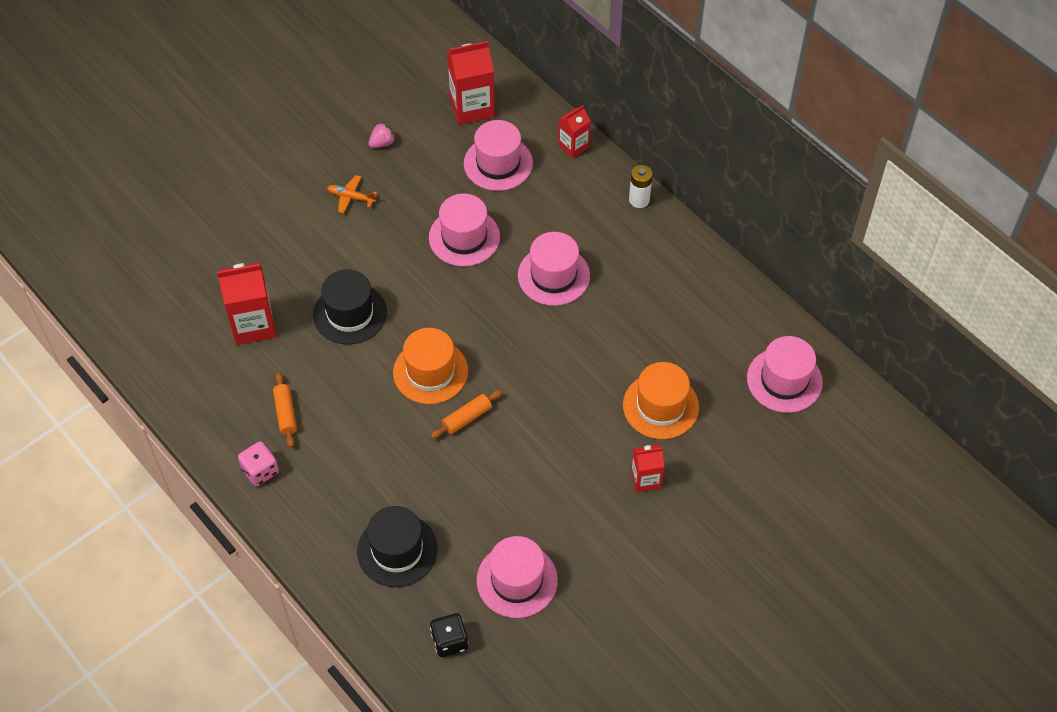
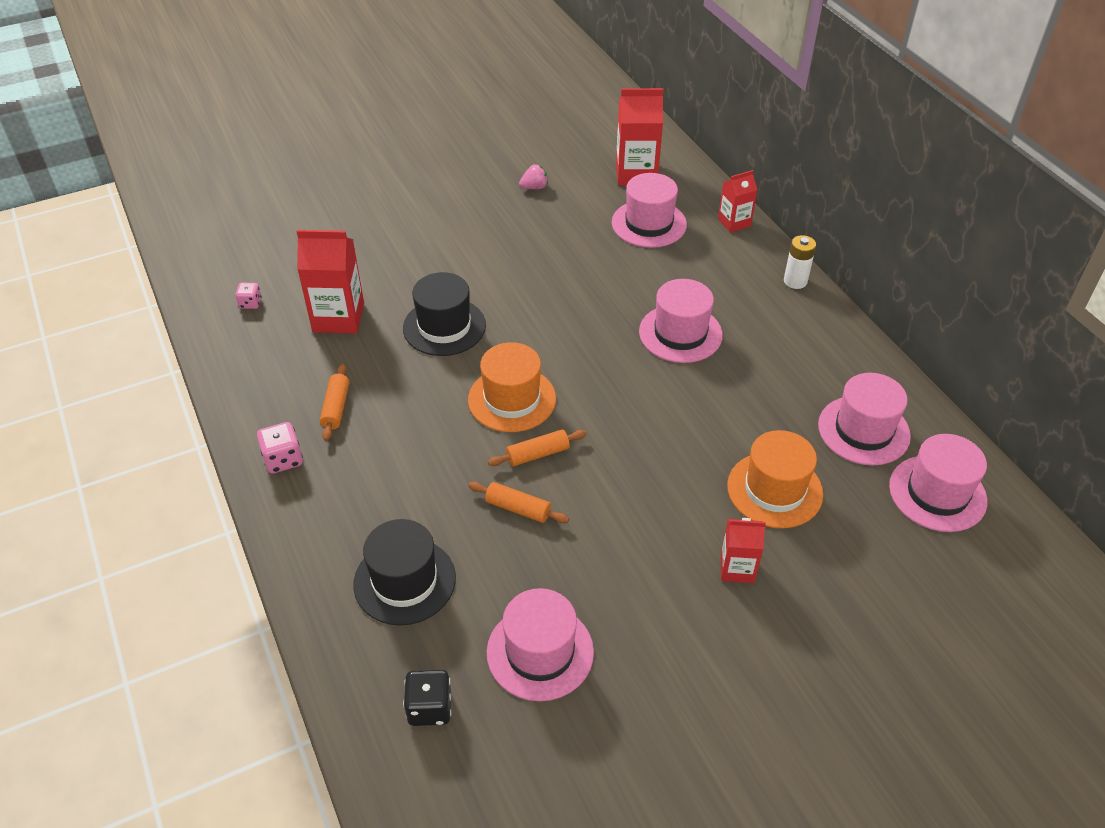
camera: 15 degrees right, 10 degrees down
(168, 327) = (250, 303): none -> pink dice
(351, 197) = (485, 226): orange plane -> none
(464, 237) = (592, 281): pink hat -> pink hat (863, 430)
(465, 469) = (518, 508): none -> orange rolling pin

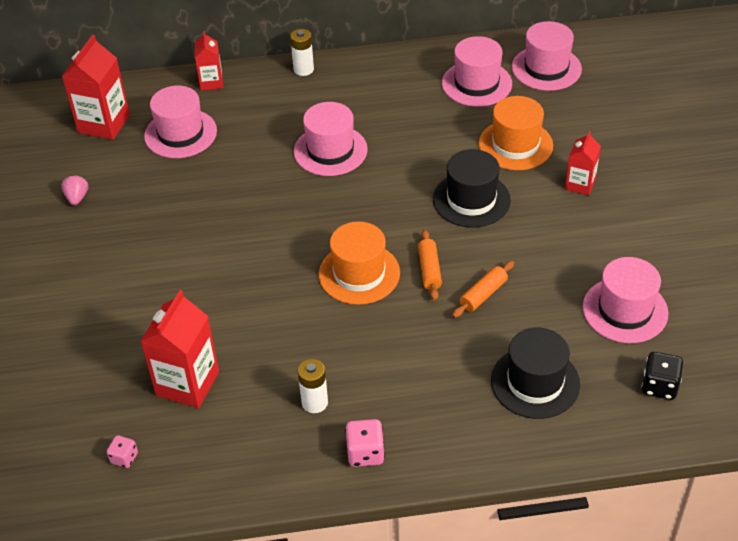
camera: 70 degrees left, 0 degrees up
(336, 408) = (314, 402): orange rolling pin -> white battery
(444, 327) = (243, 303): black hat -> black hat (471, 199)

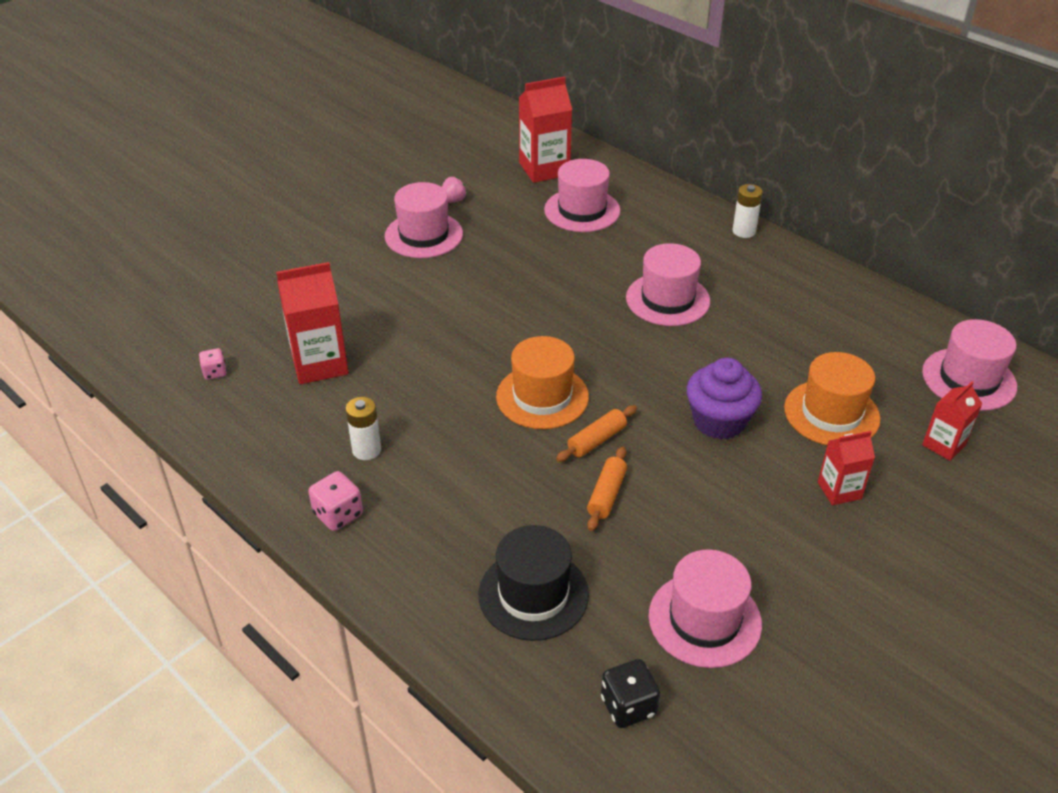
camera: 50 degrees right, 5 degrees down
(211, 82) = (660, 193): red carton -> red carton (944, 445)
(471, 199) = (719, 421): black hat -> purple cupcake
(476, 83) = (877, 343): pink hat -> pink hat (424, 235)
(483, 294) = (606, 495): orange rolling pin -> orange rolling pin turned 75 degrees counterclockwise

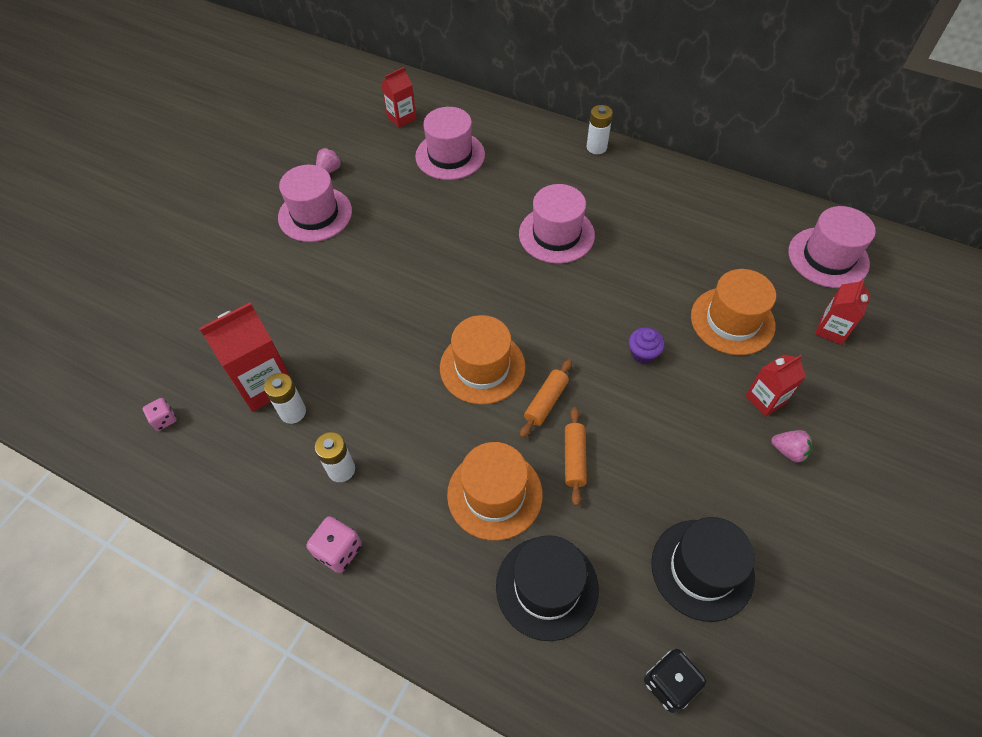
camera: 15 degrees left, 15 degrees up
(338, 393) = (293, 412): none -> white battery
(511, 505) = (494, 494): none -> orange hat
(544, 169) = (401, 118): red carton -> red carton, size x0.59
(704, 620) = (702, 569): pink hat -> black hat
(719, 421) = (643, 353): purple cupcake -> purple cupcake, size x0.53
(846, 541) = (788, 451): none -> pink strawberry

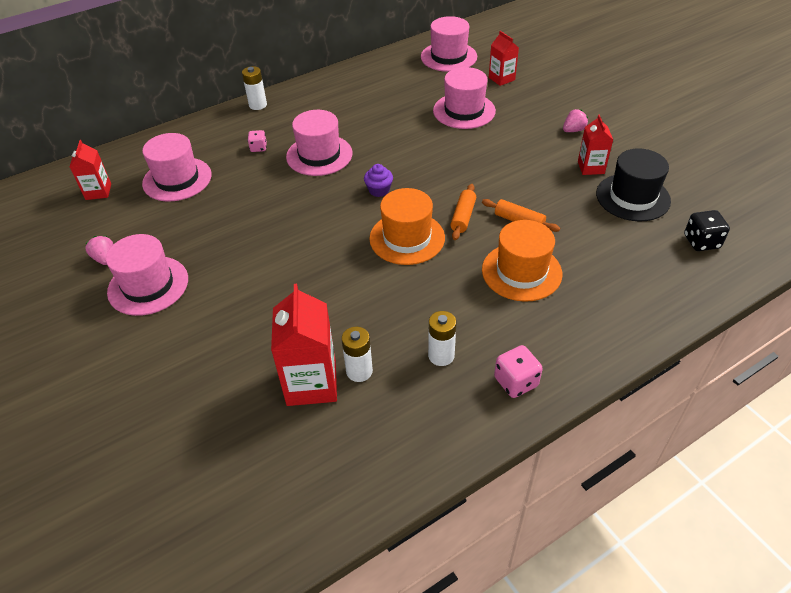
camera: 60 degrees left, 10 degrees down
(164, 419) = (290, 478): pink dice -> pink dice (258, 148)
(546, 402) = (463, 217): orange rolling pin -> orange rolling pin turned 45 degrees clockwise
(547, 587) = (609, 272): black hat -> none
(643, 353) = (458, 157): purple cupcake -> purple cupcake (379, 190)
(732, 321) = (464, 111): orange hat -> pink hat
(765, 399) = (532, 123): red carton -> red carton (591, 167)

